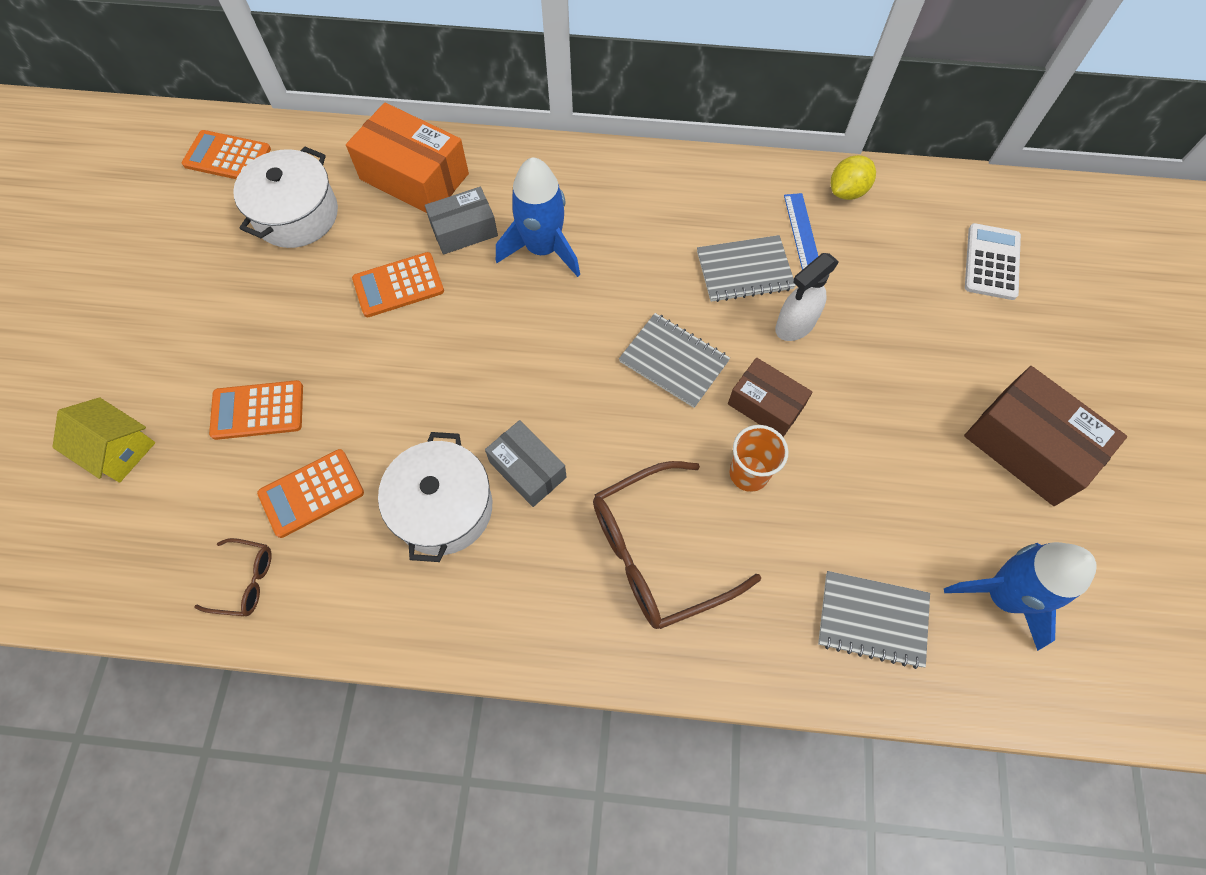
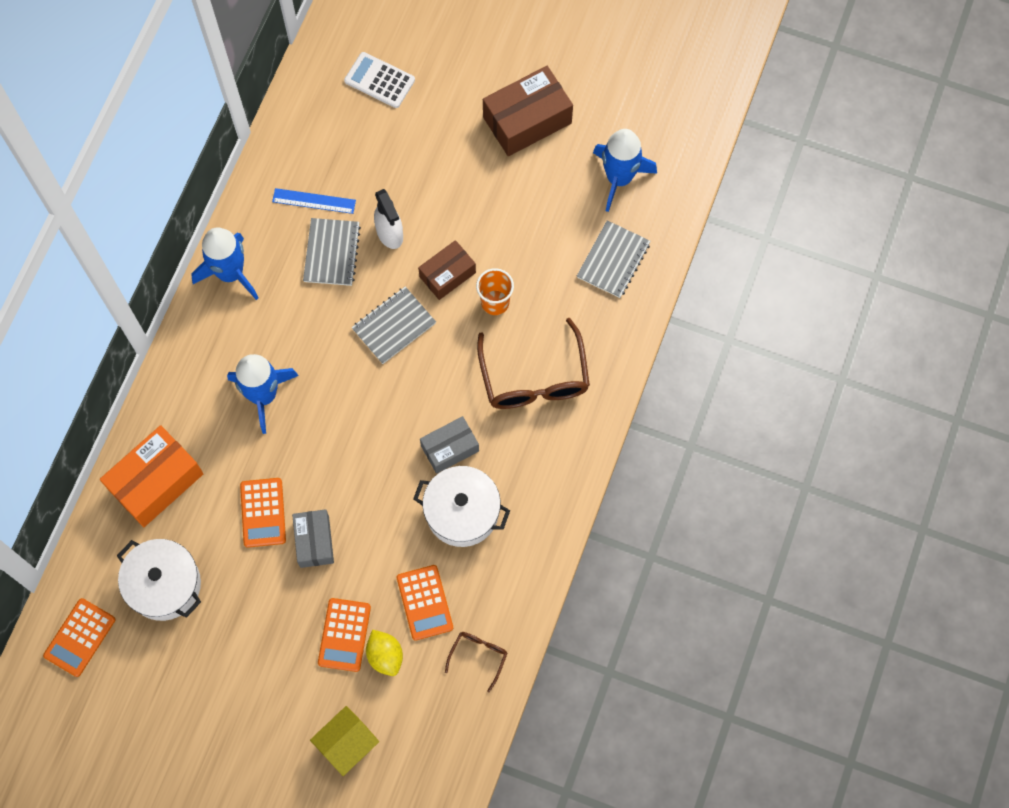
camera: 75 degrees left, 5 degrees up
(464, 230) = (225, 452): grey box -> grey box (314, 541)
(681, 179) = (230, 273): none -> blue rocket
(847, 191) = (283, 154): yellow lemon -> yellow lemon (385, 656)

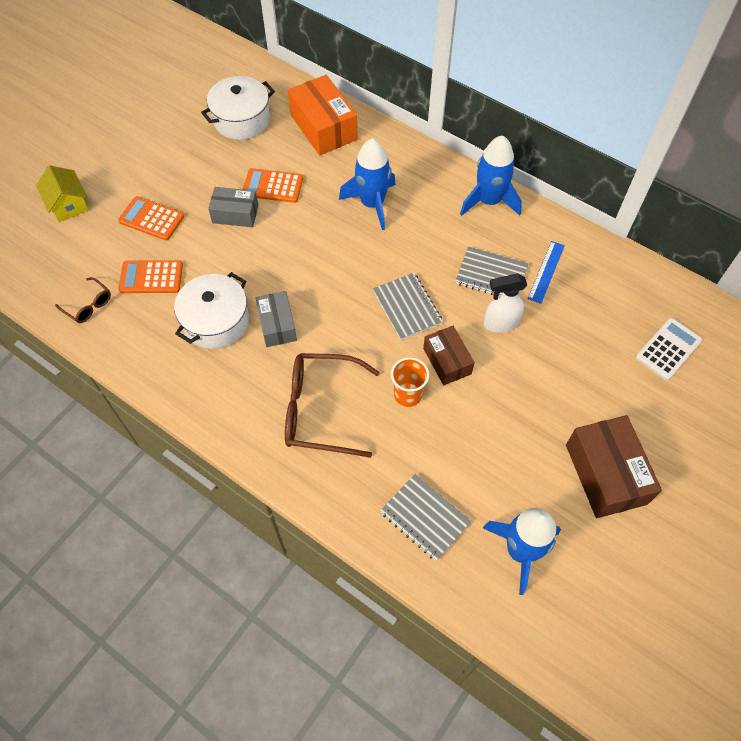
camera: 105 degrees right, 10 degrees down
(80, 637) = (224, 70): orange calculator -> none
(385, 656) = (121, 242): yellow lemon -> none

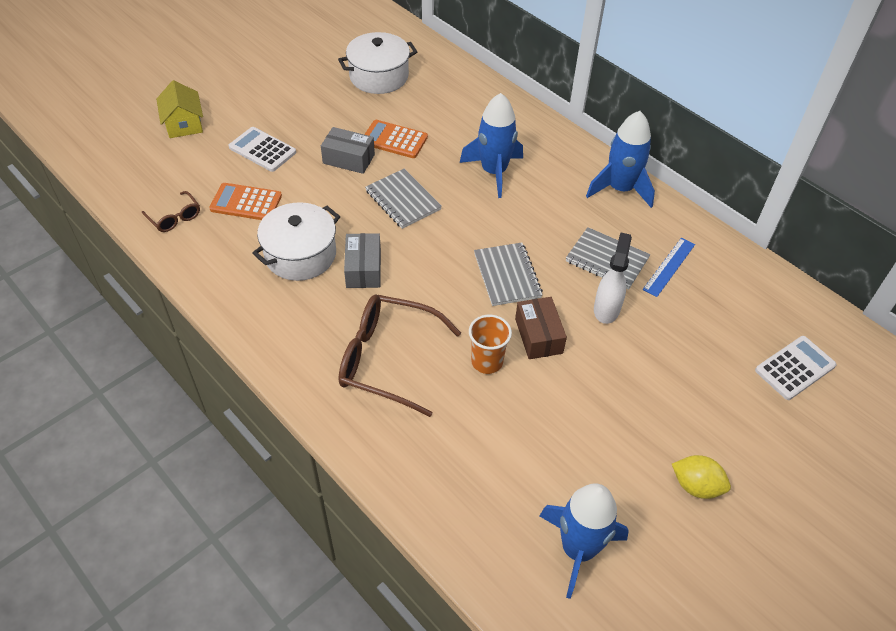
camera: 10 degrees right, 10 degrees down
(151, 219) = (262, 150): orange calculator -> white calculator
(323, 127) = (461, 95): orange box -> none
(425, 517) = (475, 492): grey notebook -> grey notebook (403, 200)
(500, 323) = (606, 309): white spray bottle -> white spray bottle turned 105 degrees clockwise
(605, 474) = (696, 486): brown box -> yellow lemon

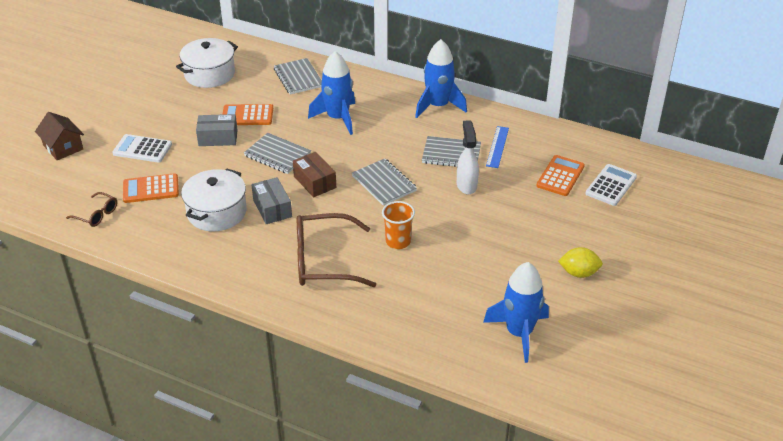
camera: 20 degrees left, 10 degrees down
(184, 124) = (63, 147): yellow house -> brown house
(473, 107) = (298, 78): none -> grey notebook
(538, 336) = (426, 215): brown box -> brown box (315, 182)
(732, 333) = (560, 176): none -> orange calculator

